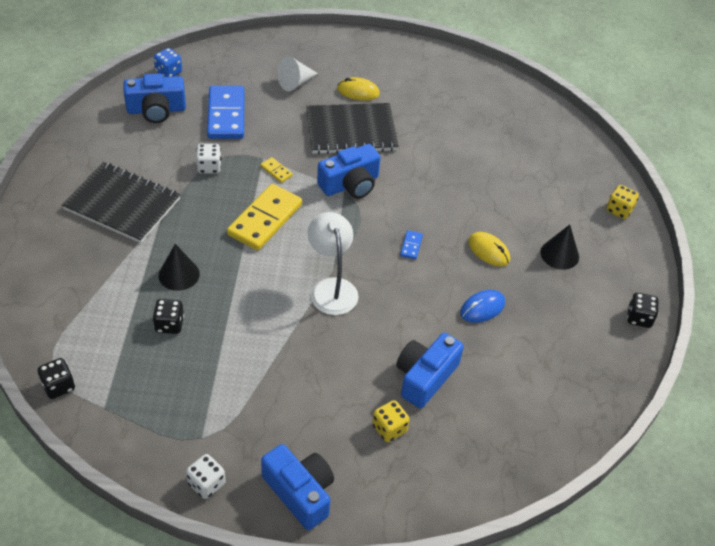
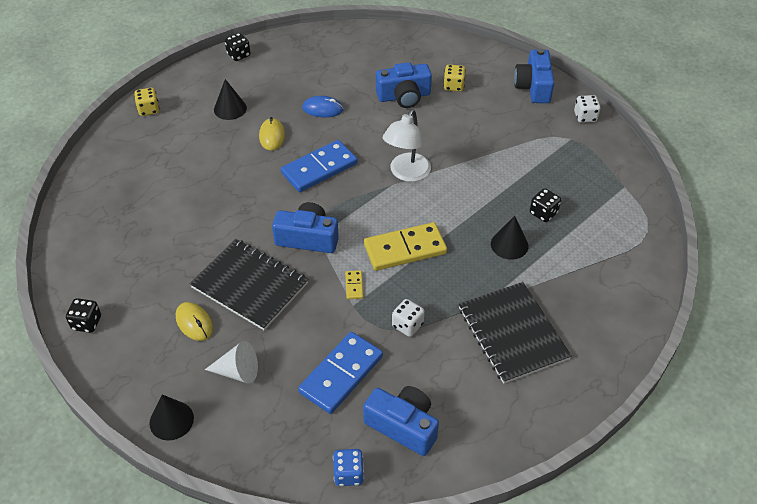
camera: 135 degrees left, 0 degrees up
(58, 386) = (649, 216): black dice -> black dice (87, 323)
(304, 43) = (171, 420): none -> black cone
(411, 246) = (319, 168): blue domino -> blue domino, size x2.36

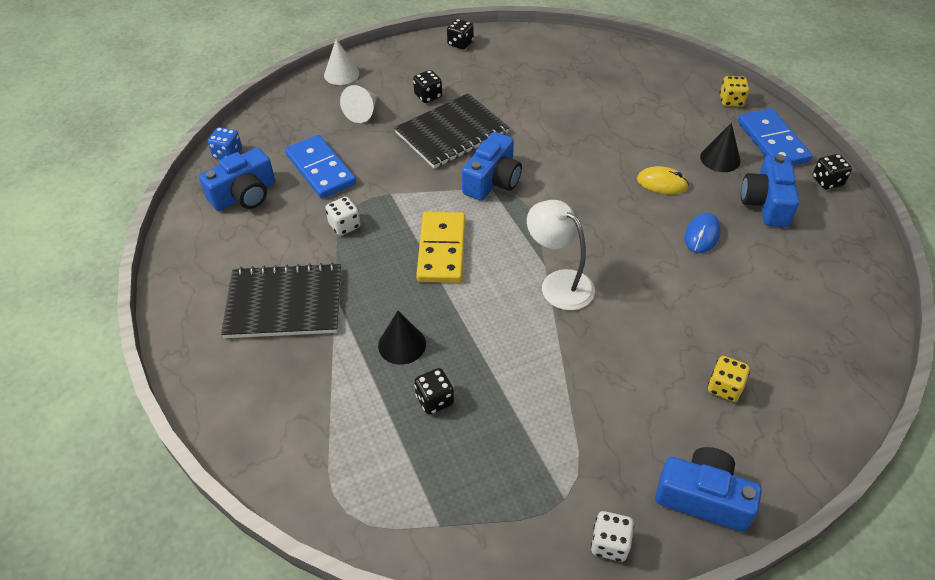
camera: 110 degrees right, 0 degrees up
(171, 420) = (341, 74): black cone -> white cone
(194, 323) = (428, 96): yellow mouse -> black dice
(319, 168) = (594, 210): blue domino -> blue domino (772, 141)
(354, 286) = (414, 200): yellow domino -> none
(404, 96) = (711, 322): blue camera -> blue camera (766, 203)

